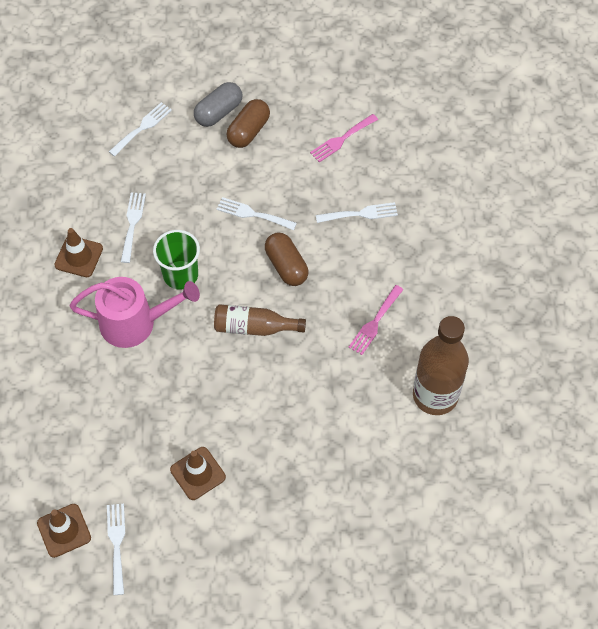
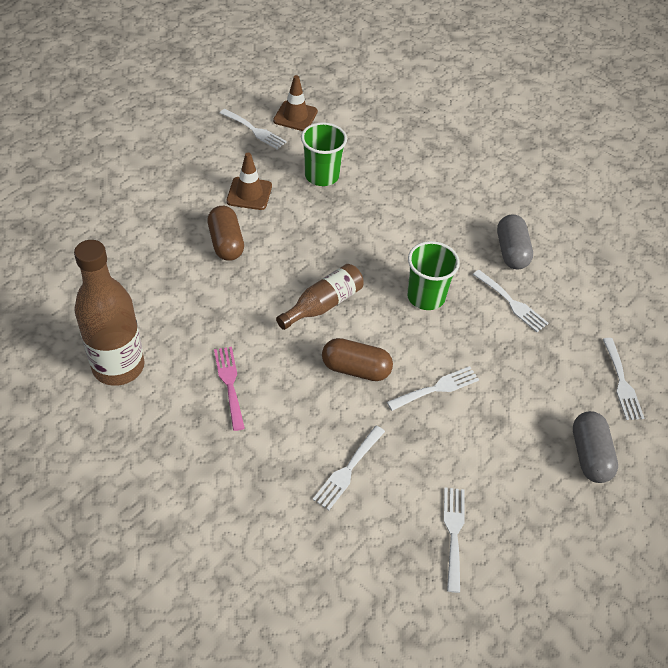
camera: 130 degrees right, 10 degrees down
(79, 257) = (511, 251): brown traffic cone -> grey capsule
(122, 442) = (322, 176): none -> green cup
(136, 323) = (410, 243): pink watering can -> none
(248, 131) = (541, 461): brown capsule -> brown capsule (226, 243)
(341, 139) = (453, 533): pink fork -> white fork

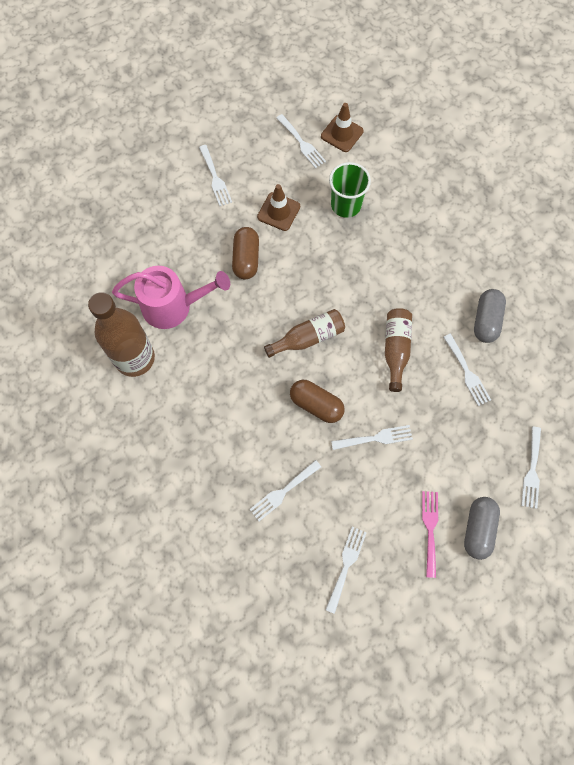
camera: 20 degrees right, 20 degrees up
(153, 304) = (174, 306): none -> pink watering can
(167, 175) = (215, 178): none -> white fork
(229, 384) = (214, 394): pink fork -> pink fork (430, 529)
(426, 297) = (396, 349): green cup -> brown bottle

